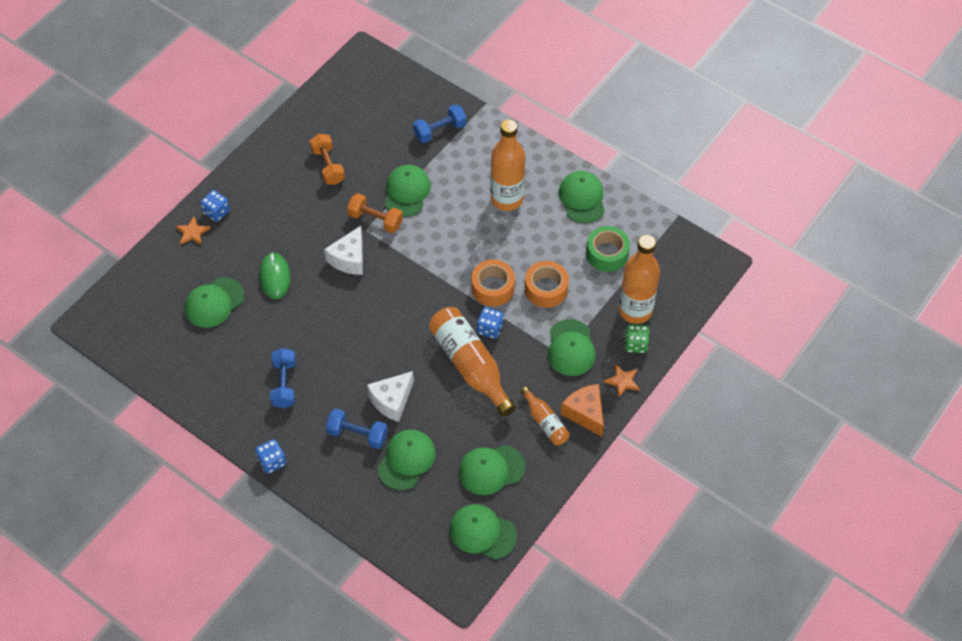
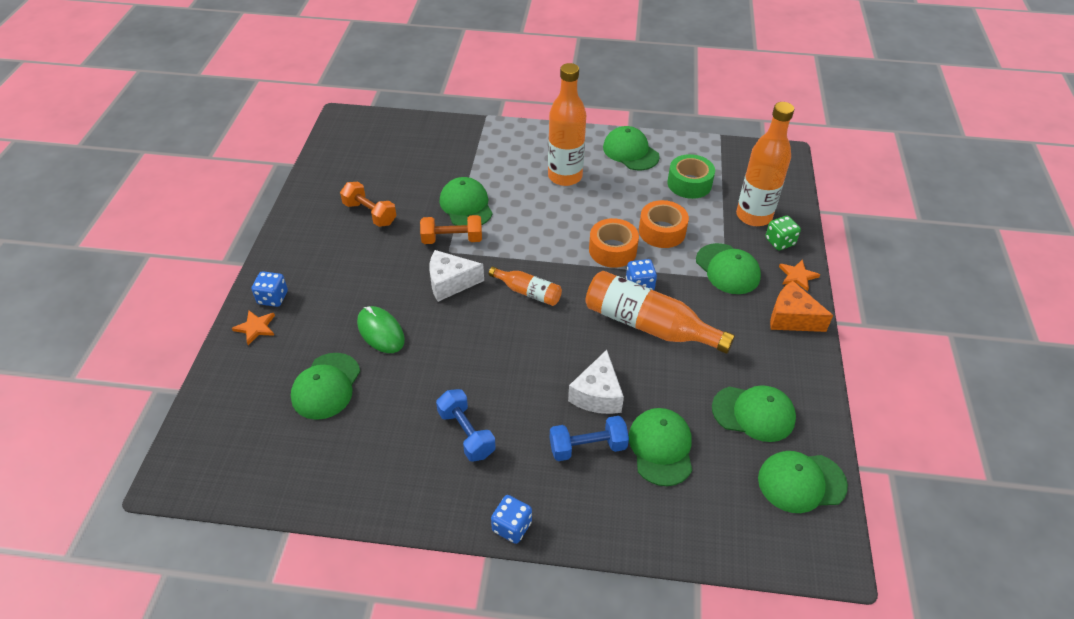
camera: 30 degrees left, 10 degrees down
(349, 259) = (450, 283): white cheese -> white cheese turned 90 degrees clockwise
(440, 131) = (460, 148): blue dumbbell -> none
(491, 470) = (753, 413): green cap -> green cap turned 120 degrees counterclockwise
(545, 422) = (763, 343): orange bottle -> orange bottle (528, 292)

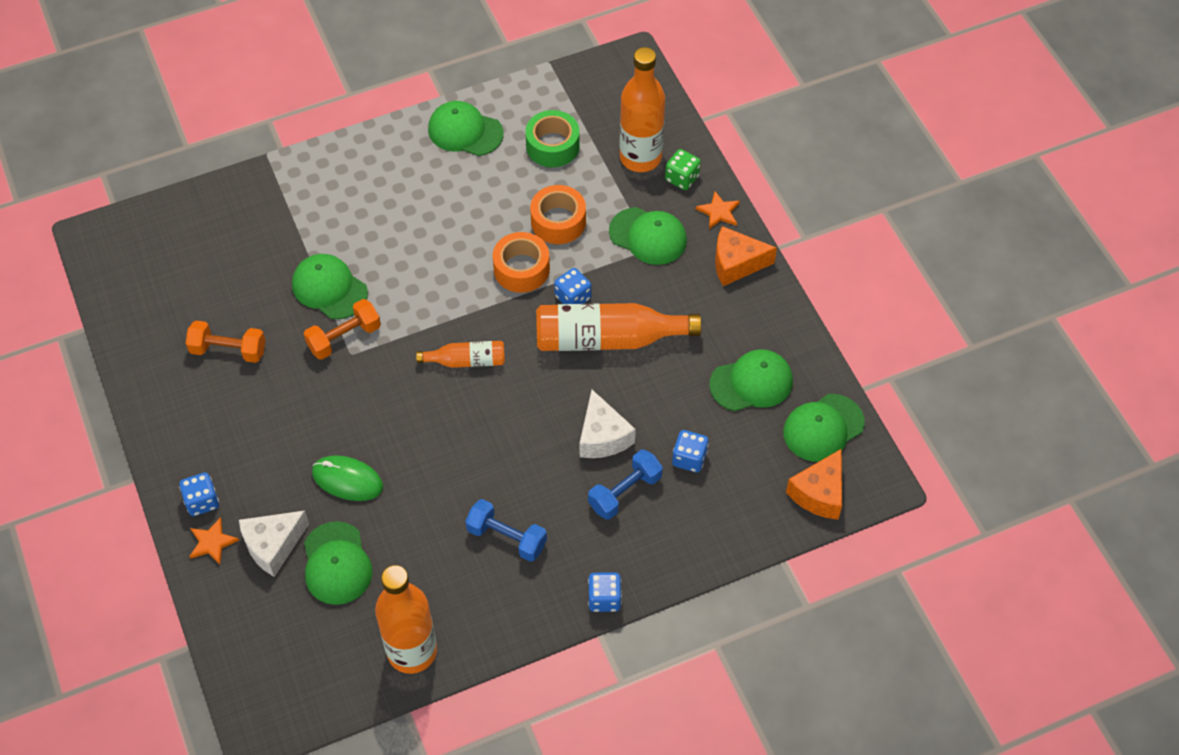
camera: 30 degrees left, 10 degrees up
(450, 283) = (379, 390): white cheese -> white cheese (273, 546)
(565, 176) = (413, 199): orange bottle -> orange bottle (412, 651)
(661, 447) = (689, 458): green cap -> blue dice
(766, 538) = (819, 493): none -> orange cheese

